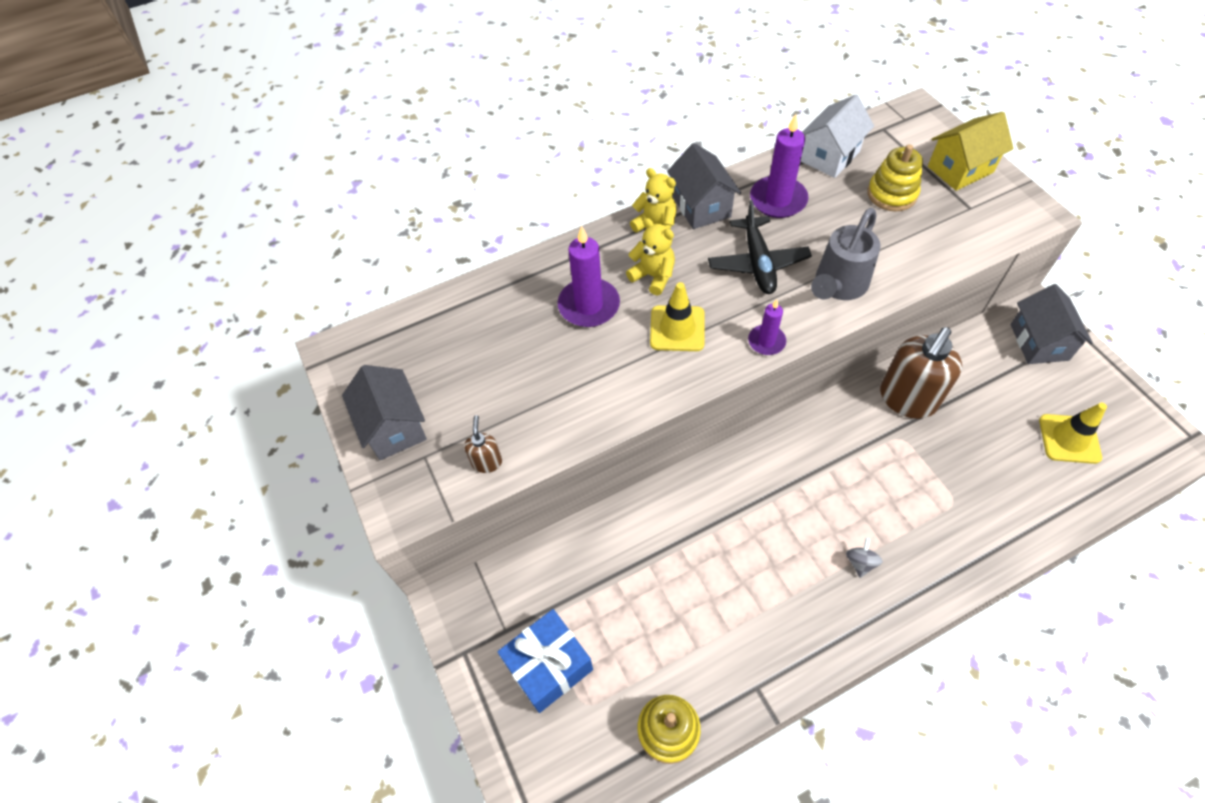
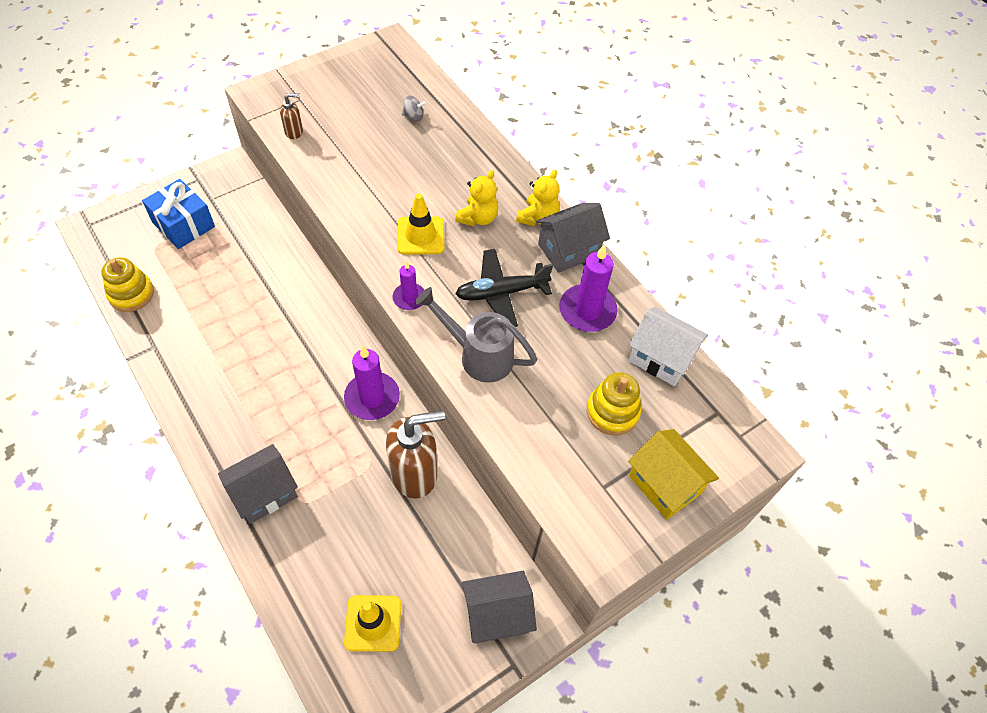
camera: 75 degrees right, 0 degrees up
(394, 427) = (324, 81): grey house -> grey house (264, 493)
(589, 305) = (442, 177): purple candle -> purple candle (372, 398)
(860, 562) = (248, 422): grey spinning top -> grey spinning top (414, 116)
(907, 399) = (414, 473): brown soap dispenser -> brown soap dispenser turned 135 degrees clockwise

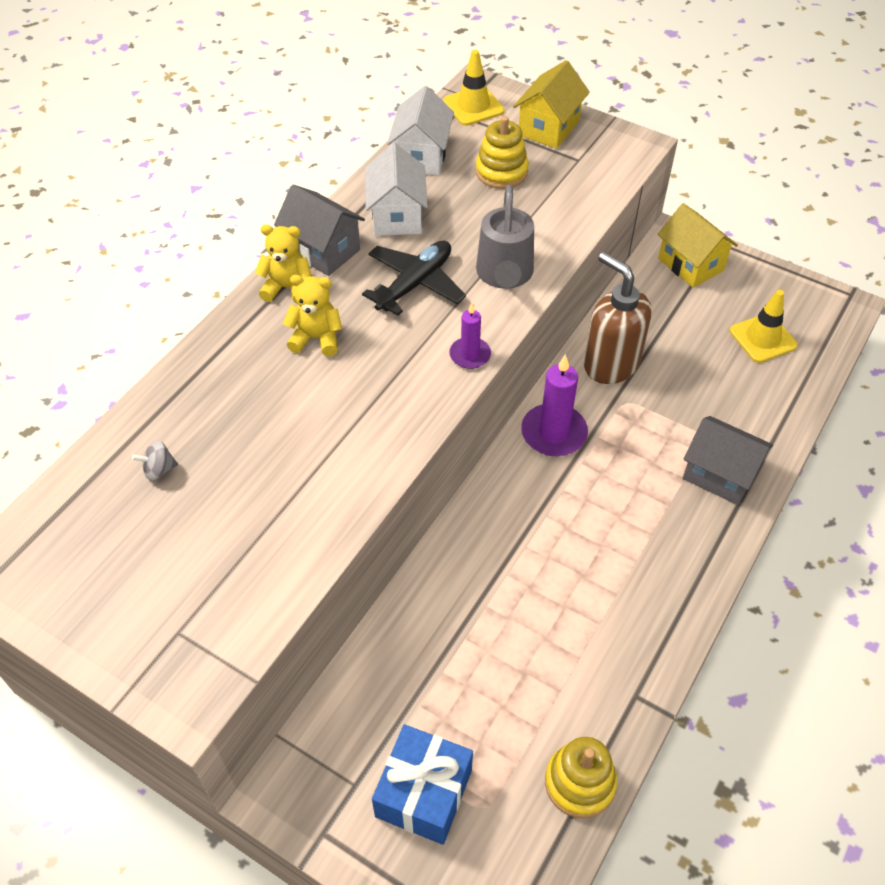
camera: 110 degrees left, 5 degrees down
(294, 132) = (255, 602): brown soap dispenser -> none
(414, 116) = (159, 470): grey spinning top -> grey spinning top turned 90 degrees counterclockwise
(420, 236) = (374, 379): yellow traffic cone -> yellow traffic cone (473, 106)
(496, 615) = (690, 264): grey house -> yellow house
(501, 293) = (415, 284): black plane -> black plane turned 105 degrees counterclockwise
(587, 310) = (397, 216): purple candle -> white house

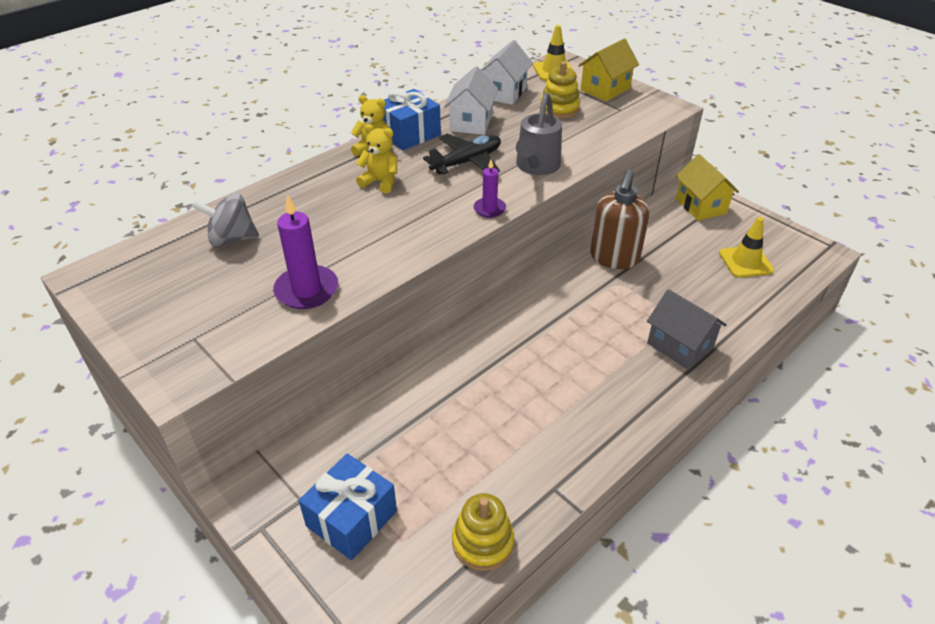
camera: 15 degrees right, 10 degrees down
(159, 470) = (232, 238): grey spinning top -> grey spinning top, size x1.88
(323, 250) = (409, 134): grey house -> blue gift
(553, 433) = (552, 294): purple candle -> purple candle (306, 290)
(610, 364) = (614, 258): brown soap dispenser -> brown soap dispenser turned 135 degrees counterclockwise

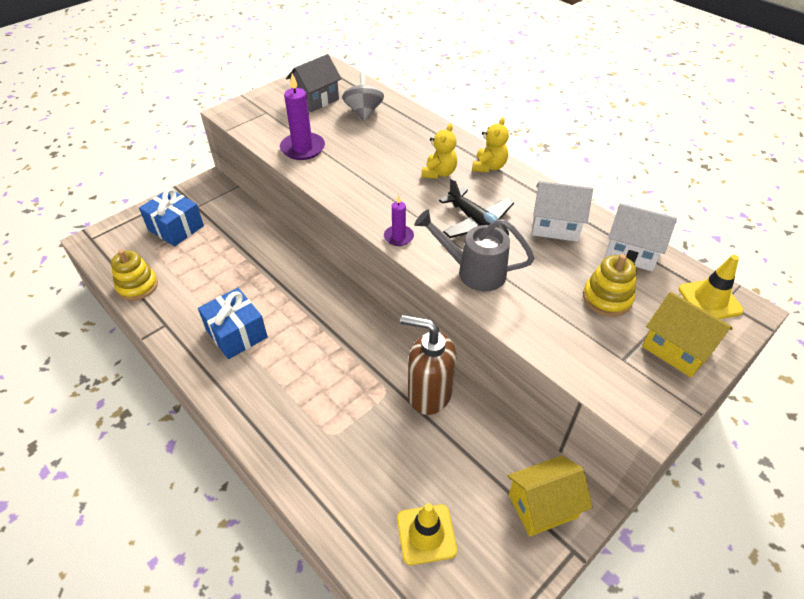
camera: 90 degrees right, 5 degrees up
(409, 134) = (523, 186): blue gift -> blue gift (236, 333)
(679, 346) = (293, 432): grey house -> grey house (316, 100)

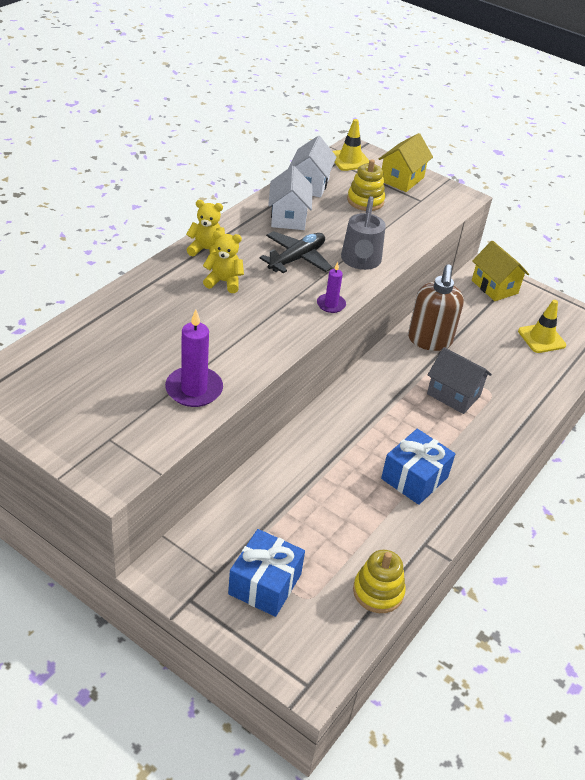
camera: 105 degrees left, 5 degrees down
(316, 100) = (74, 392): grey house -> grey house (453, 395)
(364, 112) = (105, 344): grey spinning top -> none

